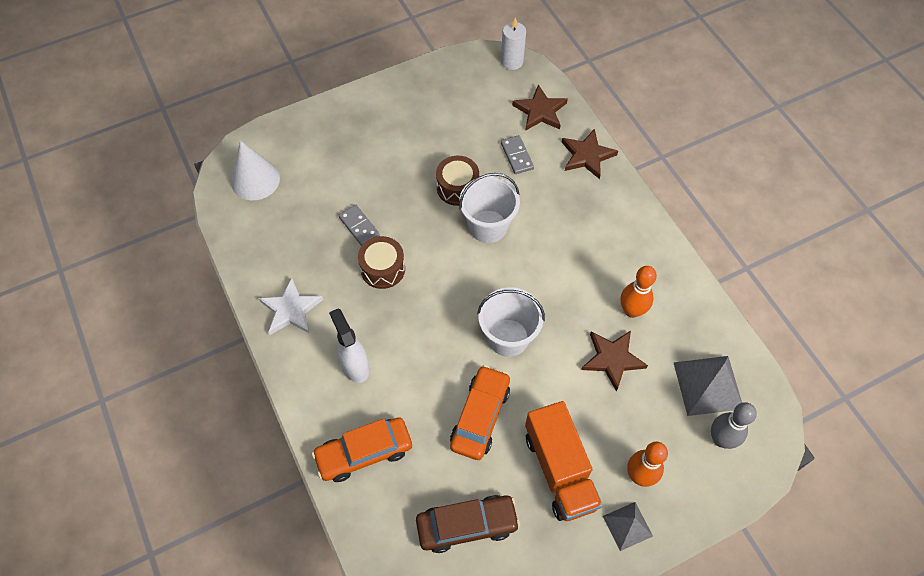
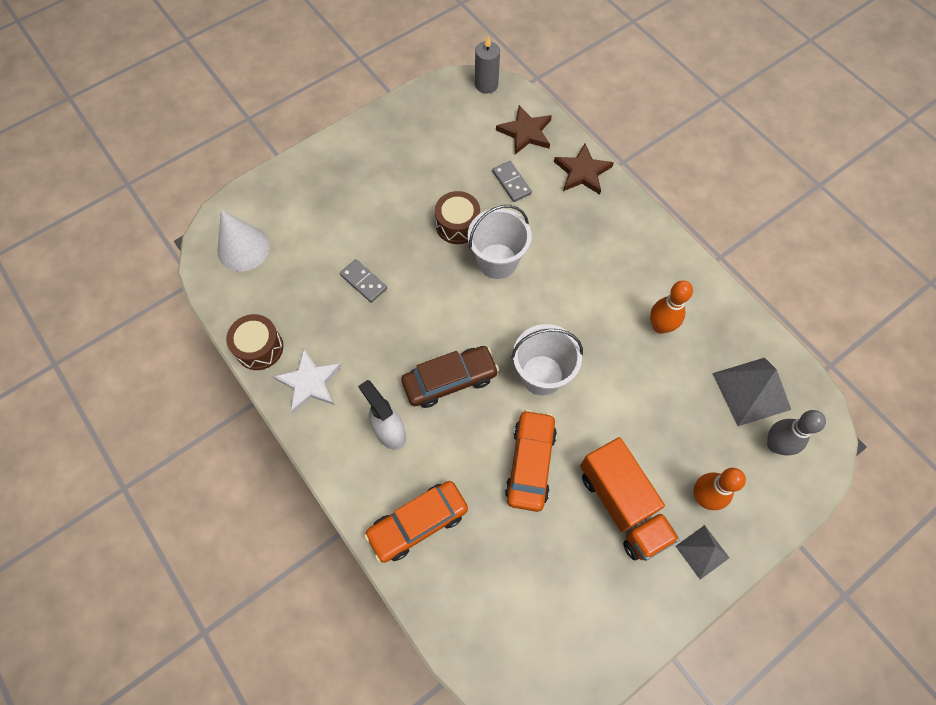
camera: 10 degrees left, 5 degrees up
(383, 269) = (397, 323): brown drum -> brown drum (259, 348)
(467, 525) = (540, 581): brown car -> brown car (450, 380)
(512, 61) = (486, 84): white candle -> grey candle
(612, 359) = (651, 380): brown star -> none

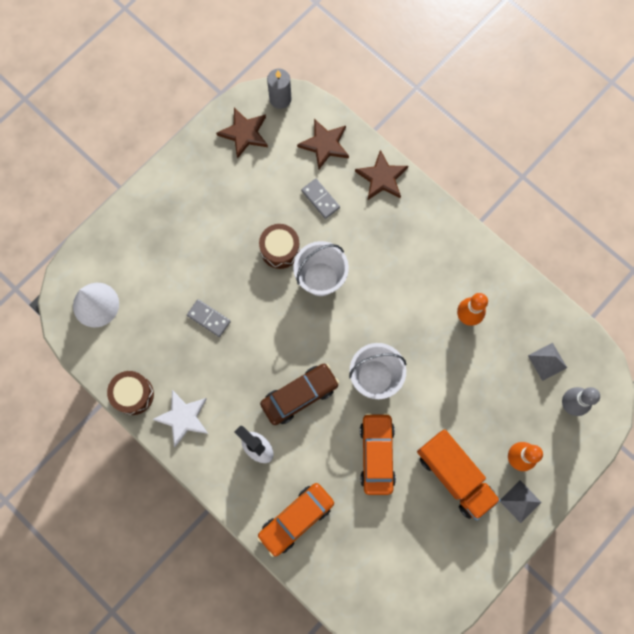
camera: 10 degrees left, 10 degrees up
(442, 110) = (244, 133): none -> brown star
(751, 391) = (547, 361): grey pyramid -> grey pyramid, size x0.60

